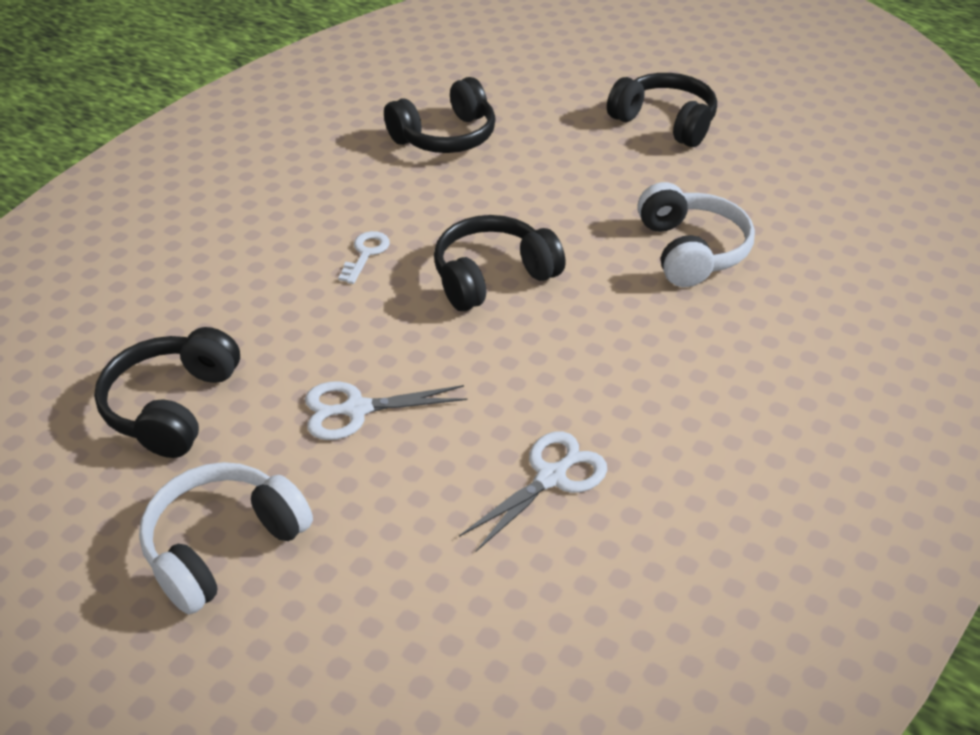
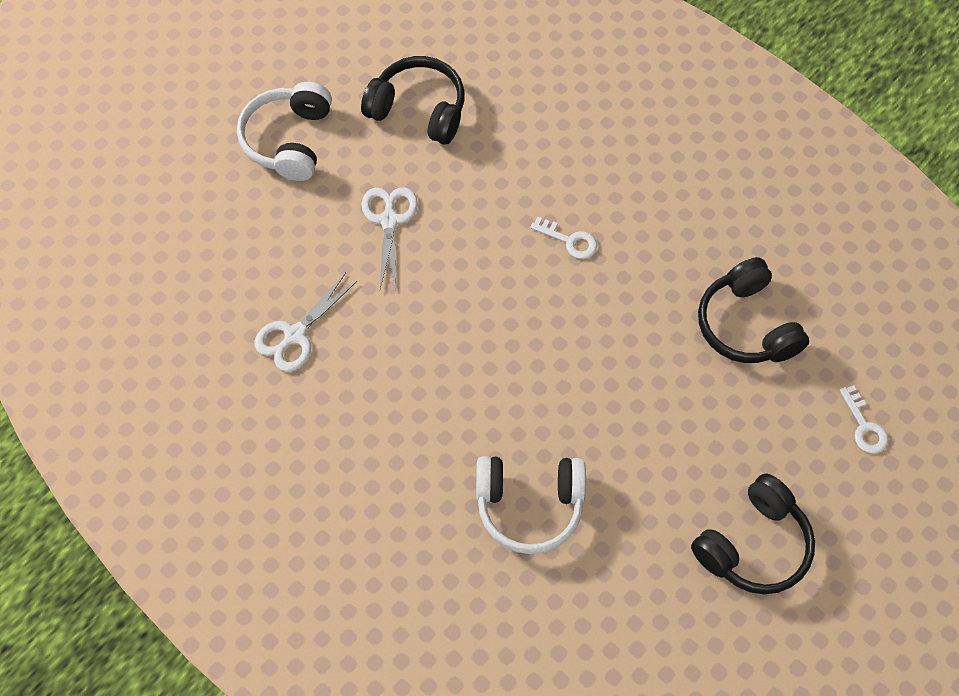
camera: 100 degrees right, 20 degrees up
(224, 546) = (289, 140): white headphones -> white headphones turned 135 degrees counterclockwise
(493, 277) = (521, 333): black headphones -> none
(529, 76) = (864, 426): none -> white key
(551, 477) = (295, 335): white scissors -> white scissors turned 75 degrees clockwise

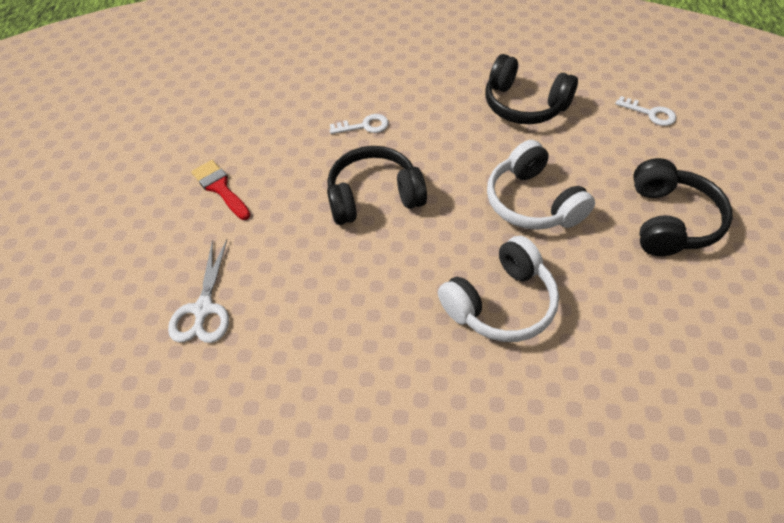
camera: 35 degrees left, 10 degrees down
(289, 140) = (94, 184): white headphones -> white headphones (533, 202)
(389, 220) = (220, 188): white scissors -> red brush
(418, 110) = (187, 114): black headphones -> black headphones (374, 197)

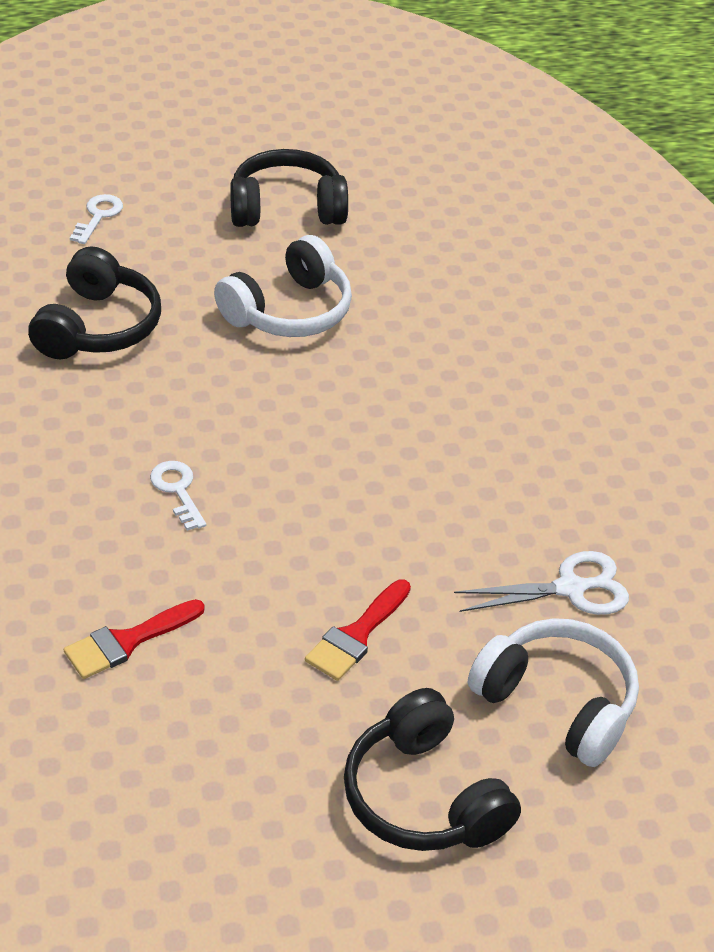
camera: 110 degrees left, 10 degrees down
(261, 97) = (127, 641): none -> red brush
(374, 197) = (322, 456): black headphones -> black headphones (424, 796)
(500, 303) = (451, 328): white headphones -> white headphones (557, 703)

